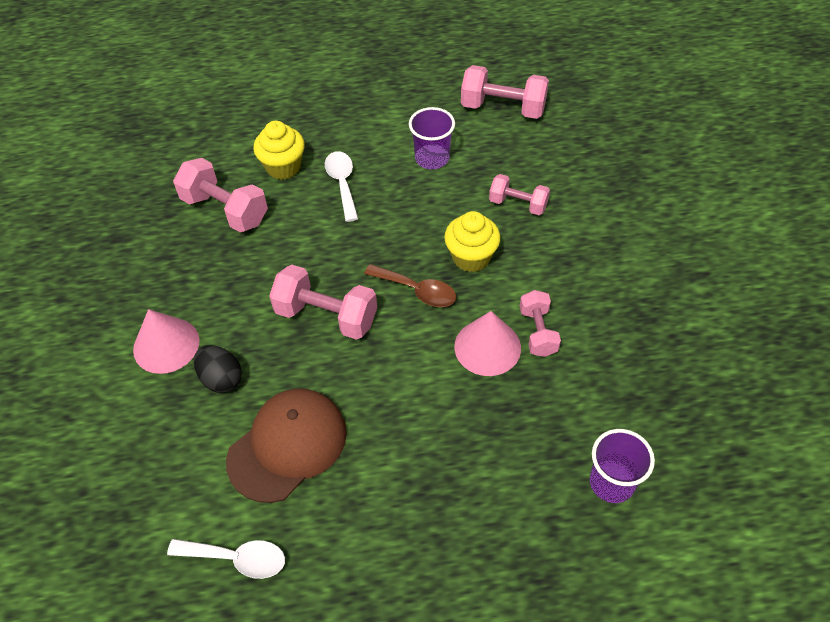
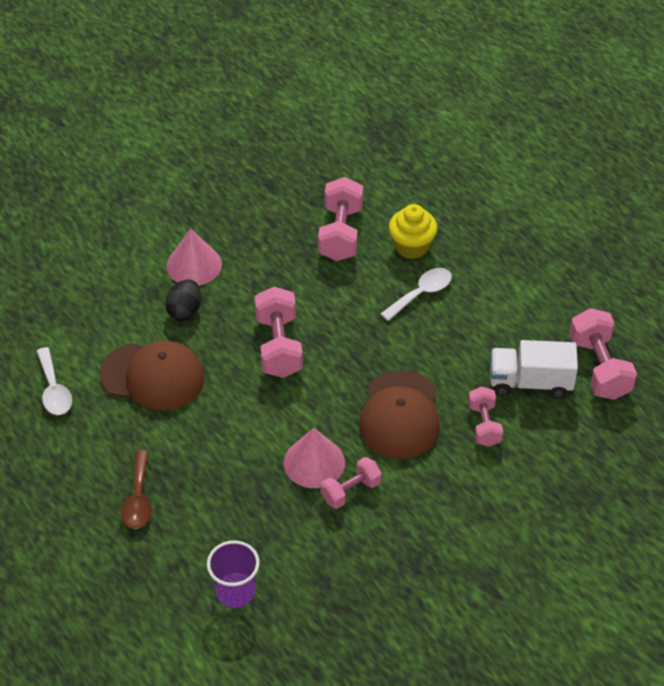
camera: 60 degrees right, 5 degrees down
(417, 291) = (341, 393): brown spoon -> brown spoon (138, 499)
(432, 158) = (495, 342): purple cup -> none
(471, 257) = (400, 415): yellow cupcake -> brown cap
(491, 155) = (530, 383): none -> white truck

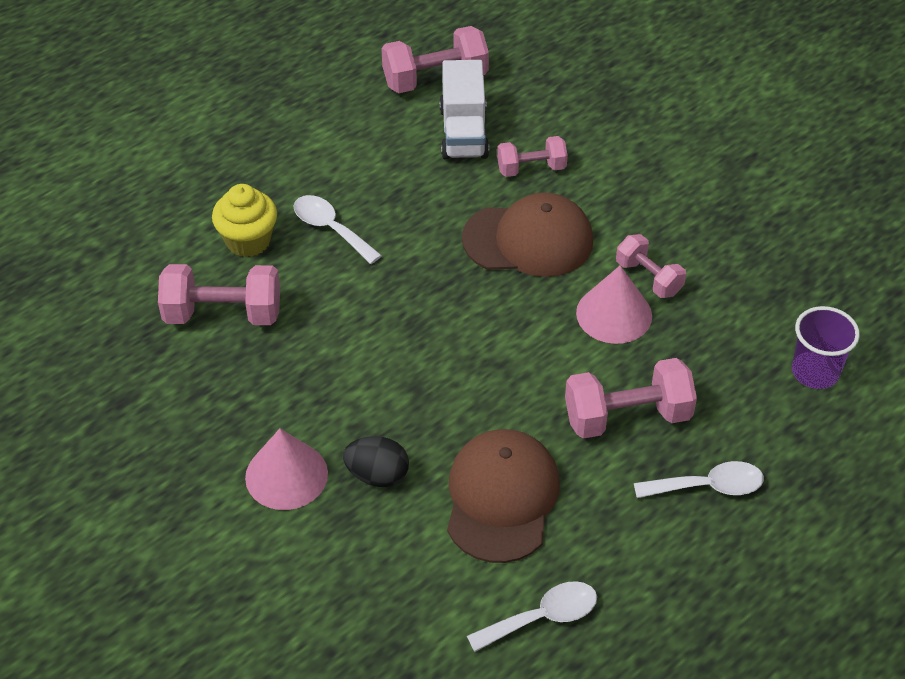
camera: 95 degrees left, 0 degrees up
(138, 499) = (708, 486): brown spoon -> white spoon
(279, 346) = (432, 364): pink dumbbell -> pink dumbbell (627, 417)

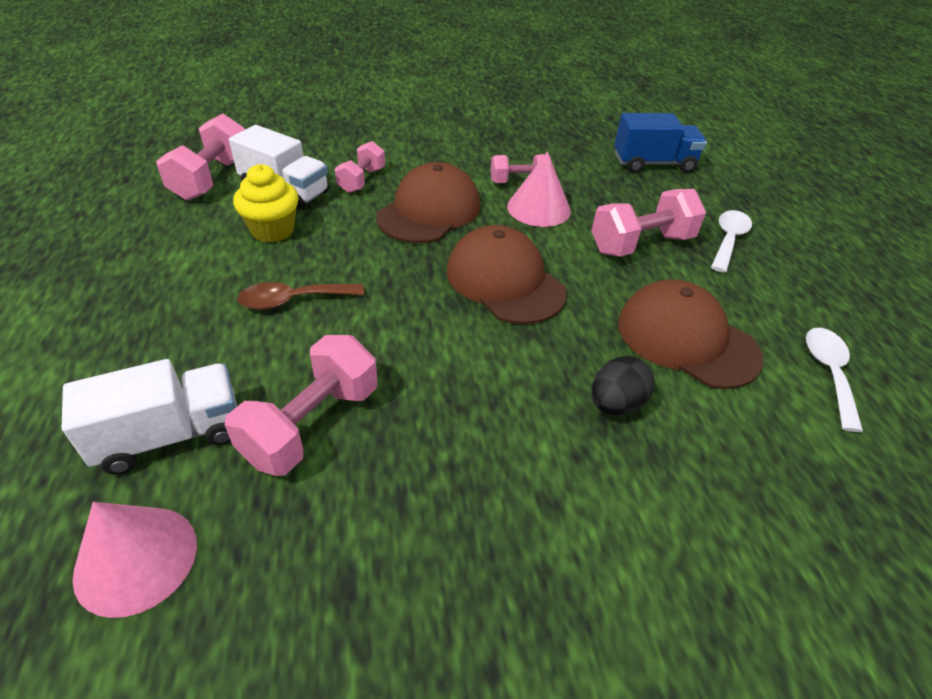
camera: 60 degrees left, 5 degrees down
(163, 253) = (170, 435): none -> white truck
(248, 241) = (239, 360): yellow cupcake -> yellow cupcake (272, 230)
(286, 475) = (573, 474): pink cone -> pink cone (136, 559)
(330, 229) = (293, 300): white spoon -> brown spoon
(471, 341) = (505, 281): none -> brown cap
(627, 417) = (641, 244): pink dumbbell -> pink dumbbell turned 45 degrees clockwise
(815, 372) = (653, 163): purple cup -> blue truck

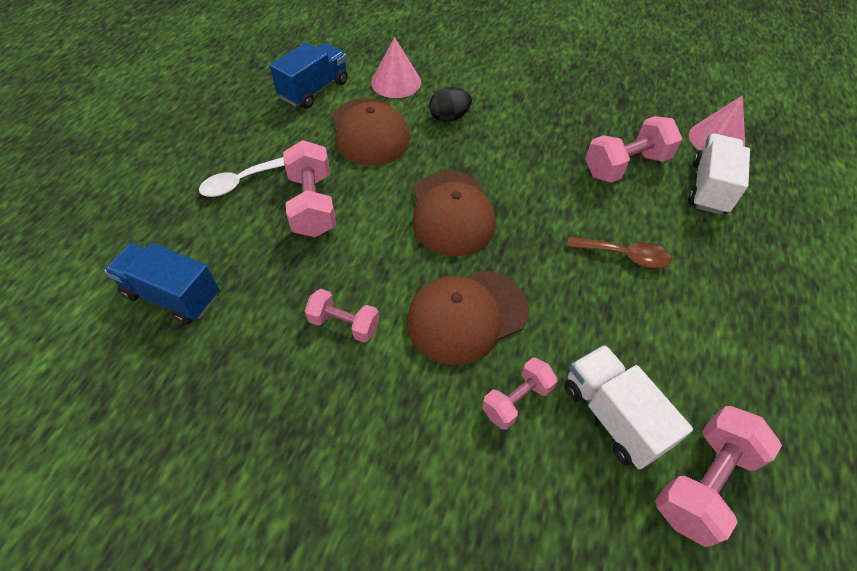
camera: 150 degrees left, 10 degrees up
(170, 435) = (709, 188): white truck -> white truck turned 105 degrees clockwise
(272, 230) = (633, 348): yellow cupcake -> none
(538, 208) = (358, 278): pink cone -> pink cone (396, 82)
(641, 244) = (313, 205): pink dumbbell -> pink dumbbell turned 75 degrees clockwise
(828, 373) = (314, 90): white spoon -> blue truck

